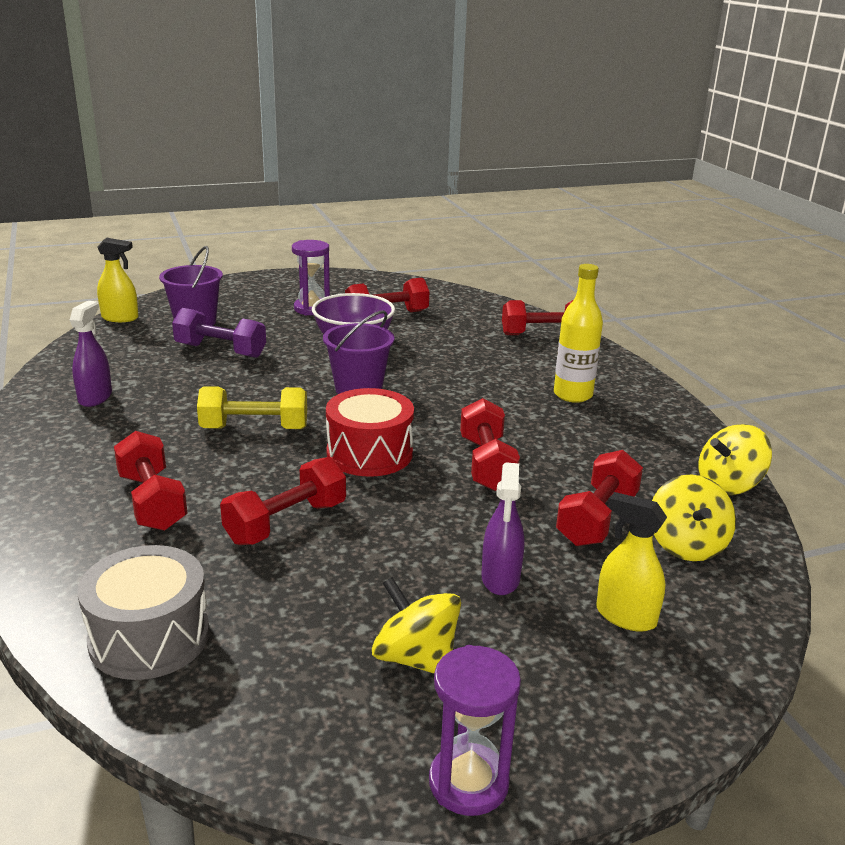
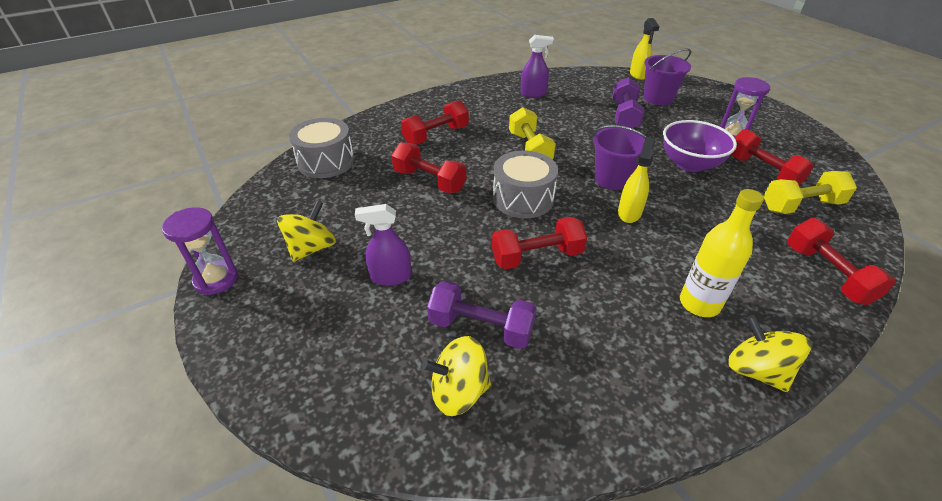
camera: 80 degrees right, 15 degrees up
(369, 453) = (523, 198): red drum -> grey drum
(449, 316) = (801, 206): none -> yellow dumbbell
(597, 519) = (481, 327): red dumbbell -> purple dumbbell
(625, 616) = (356, 347): yellow spray bottle -> yellow spray bottle (629, 213)
(728, 485) = (581, 437): yellow spinning top -> yellow spinning top (756, 370)

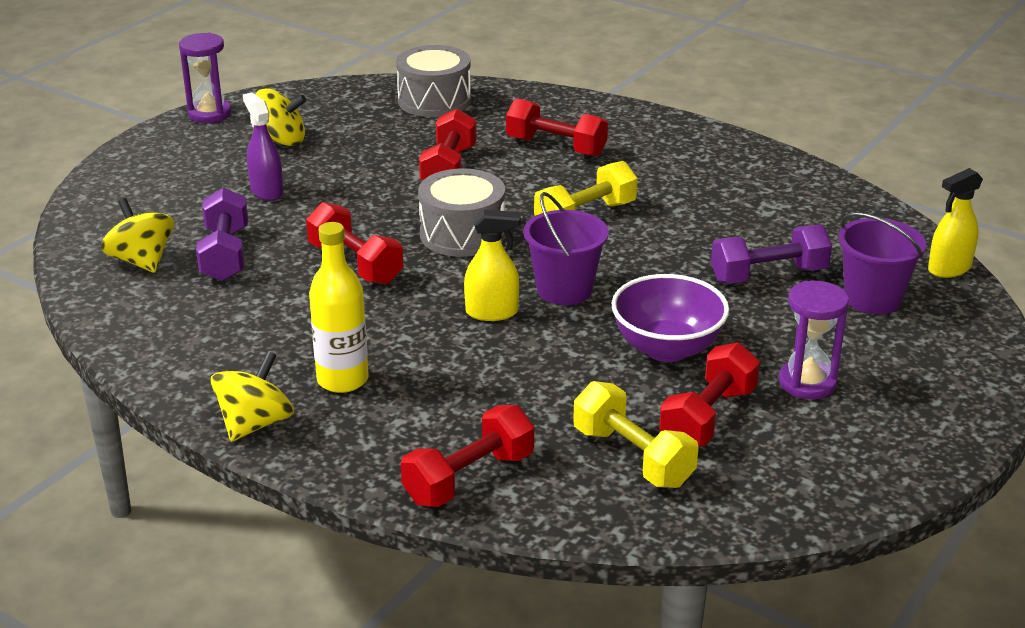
camera: 65 degrees right, 10 degrees down
(533, 94) = (756, 188): purple spray bottle -> none

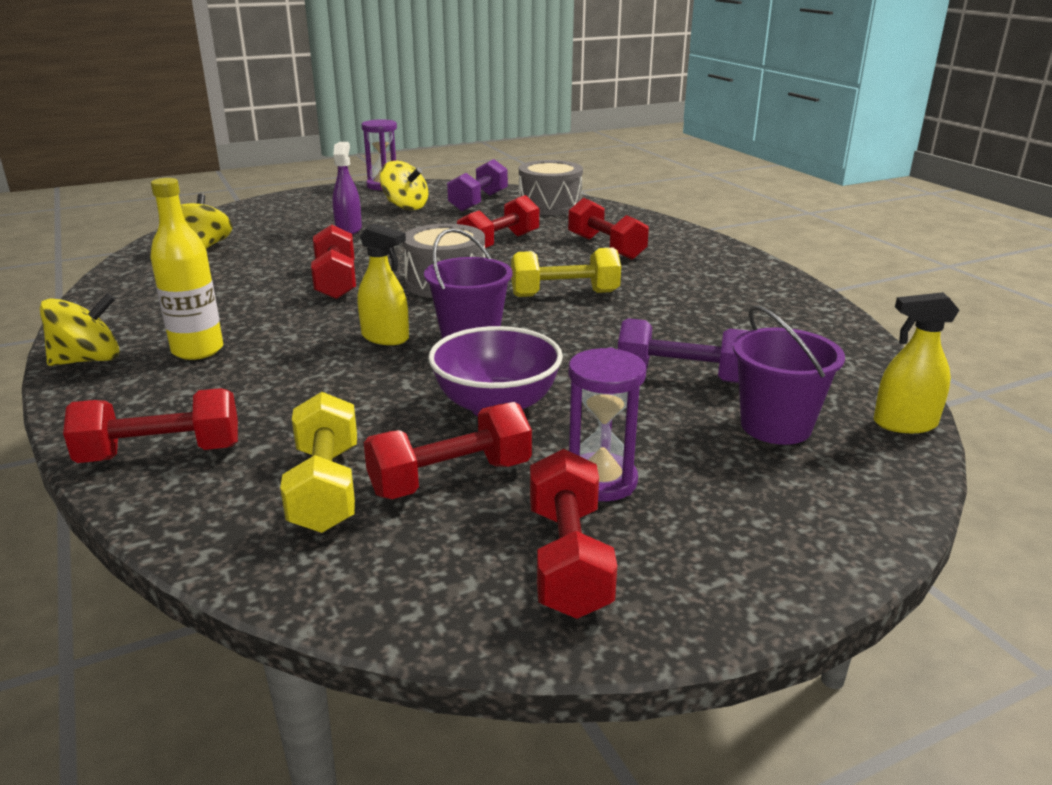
camera: 30 degrees right, 5 degrees down
(225, 254) = (260, 256): purple dumbbell -> purple dumbbell (478, 202)
(847, 445) = (568, 560): none -> red dumbbell

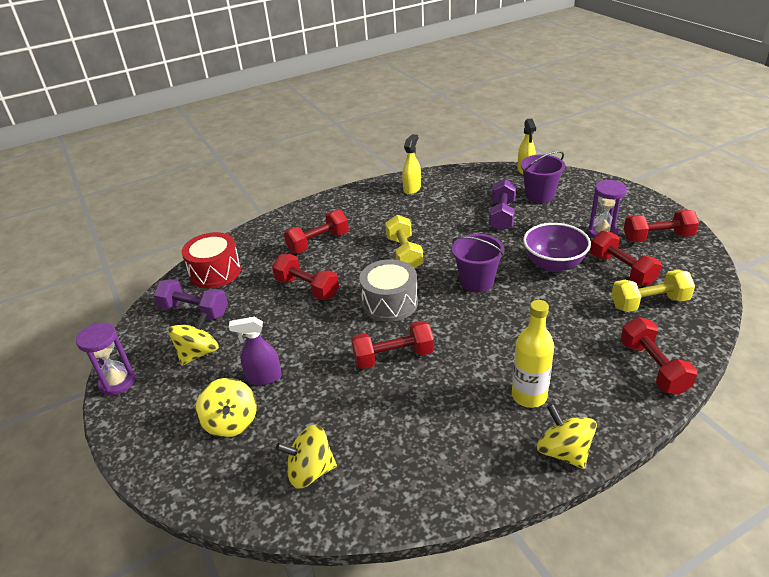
camera: 90 degrees left, 10 degrees up
(295, 221) = (231, 422): none -> yellow spinning top
(385, 338) = (485, 314): yellow spray bottle -> yellow spray bottle (412, 189)
(550, 206) = (215, 272): grey drum -> red drum

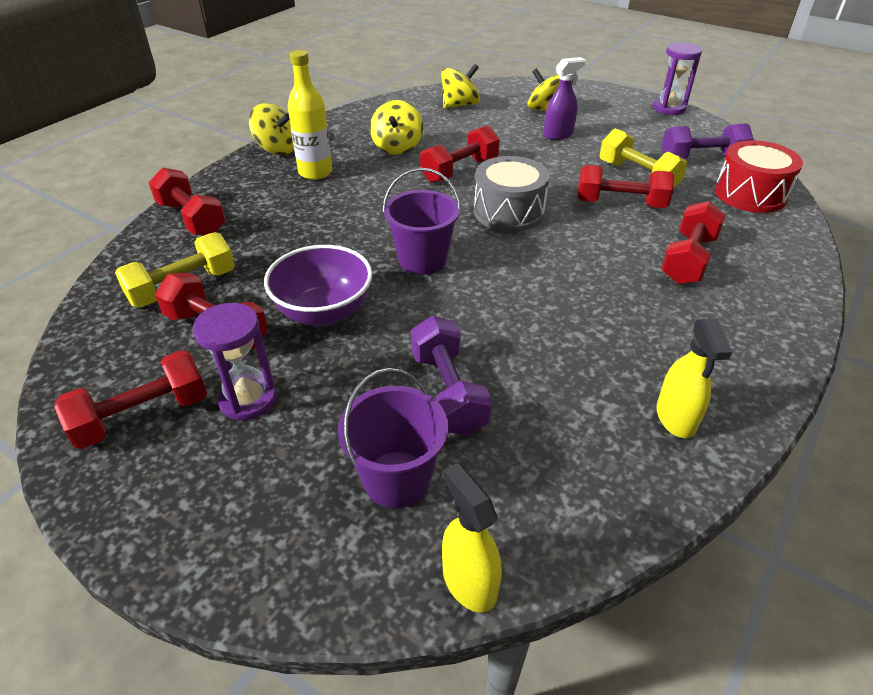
camera: 150 degrees right, 5 degrees up
(198, 353) = (638, 135): yellow spinning top -> yellow spinning top (397, 147)
(404, 254) = (551, 274): yellow dumbbell -> yellow dumbbell (637, 176)

